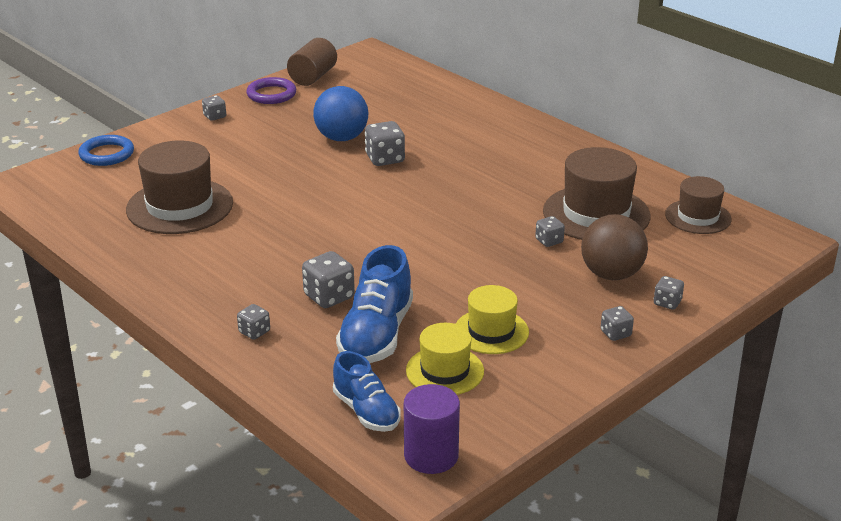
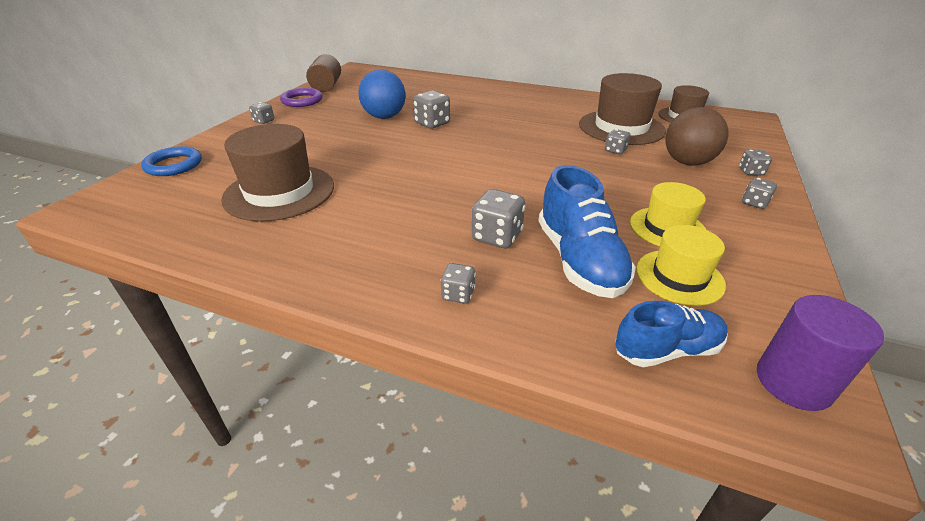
camera: 25 degrees left, 5 degrees up
(366, 411) = (667, 350): blue shoe -> blue shoe turned 45 degrees counterclockwise

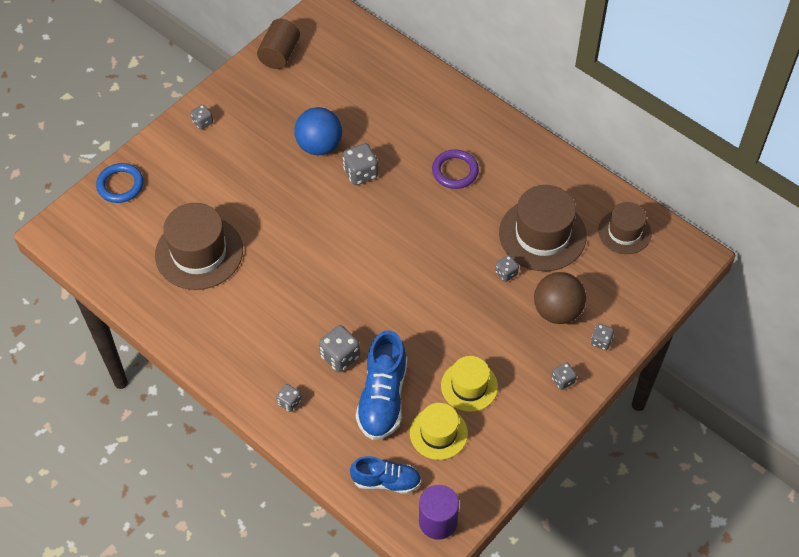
camera: 20 degrees right, 20 degrees up
(302, 100) = (247, 84): purple ring -> purple ring (455, 171)

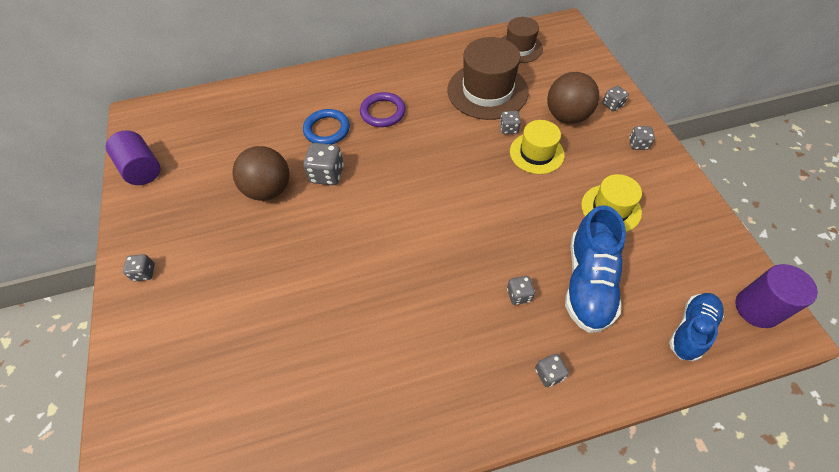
camera: 55 degrees left, 0 degrees up
(120, 185) = (134, 404): blue ring -> blue ring (327, 129)
(199, 252) = (296, 365): brown hat -> none
(280, 54) = (142, 169): brown cylinder -> purple cylinder
(319, 146) = (269, 189): blue ball -> brown ball
(340, 356) = (519, 295): grey dice -> grey dice, size x0.59
(383, 397) = (588, 282): blue shoe -> blue shoe turned 60 degrees clockwise
(438, 433) = (652, 257): yellow hat -> yellow hat (536, 153)

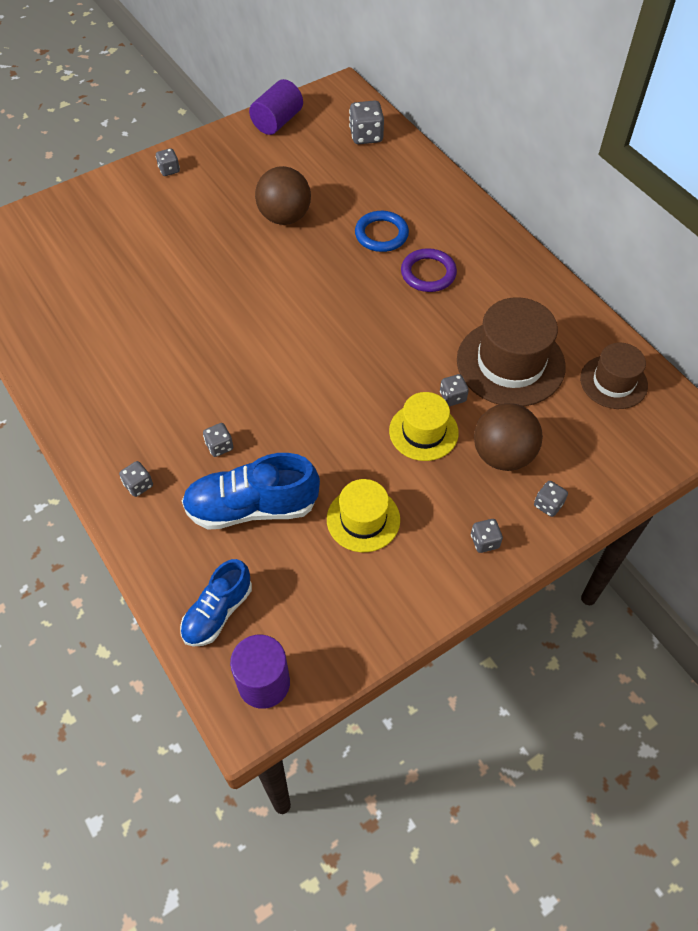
camera: 70 degrees right, 0 degrees up
(327, 174) = (319, 253): grey dice -> grey dice (366, 136)
(691, 330) = (217, 612): blue shoe -> blue shoe turned 105 degrees clockwise

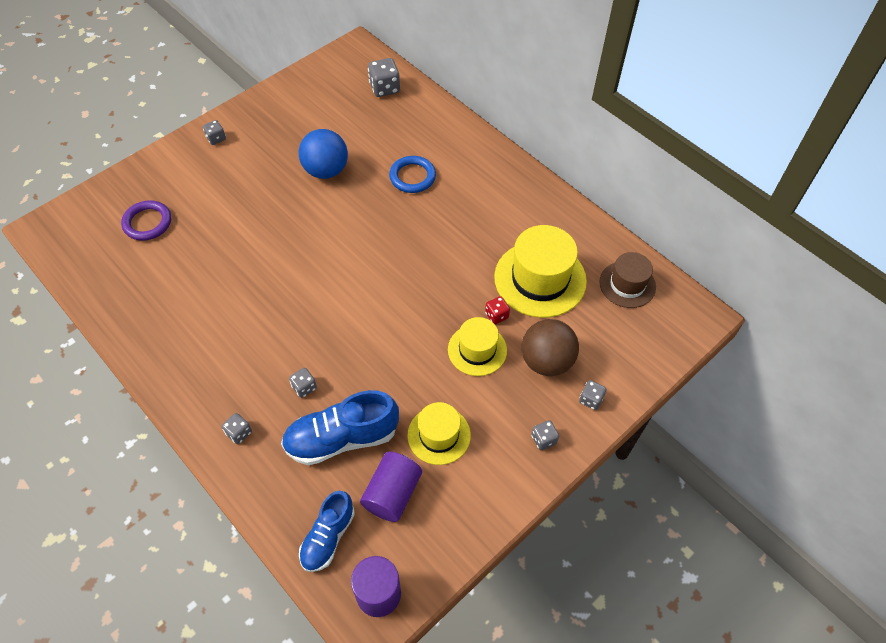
camera: 10 degrees left, 0 degrees up
(277, 122) = (305, 83): purple cylinder -> purple cylinder (392, 493)
(284, 217) = (326, 170): brown ball -> blue ball
(428, 273) = (458, 207): purple ring -> purple ring (147, 223)
(452, 397) = (496, 315): grey dice -> red dice
(510, 363) = (540, 279): brown hat -> yellow hat

